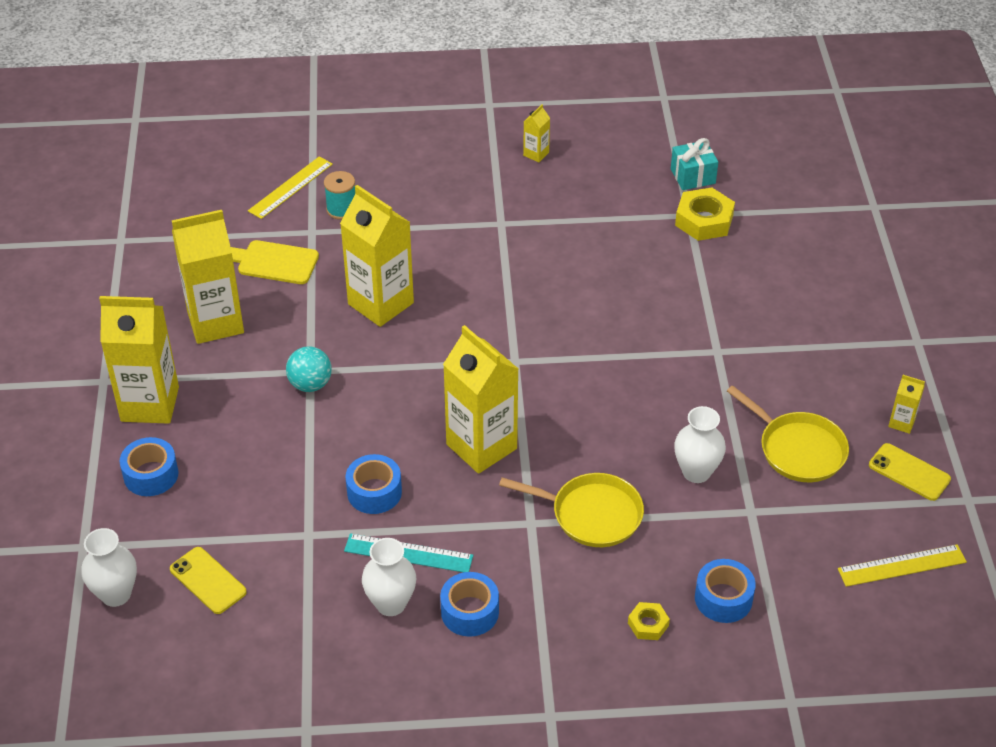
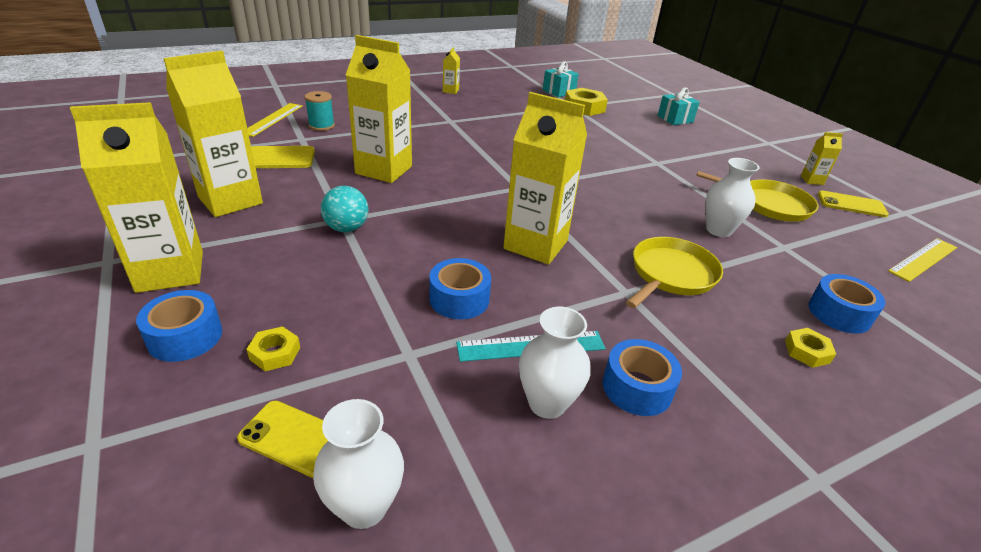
camera: 25 degrees left, 10 degrees down
(116, 594) = (156, 500): white vase -> white vase (364, 506)
(210, 507) = (275, 353): none -> yellow nut
(592, 514) = (671, 274): yellow pan -> yellow pan turned 45 degrees counterclockwise
(821, 267) = (675, 119): none -> turquoise gift

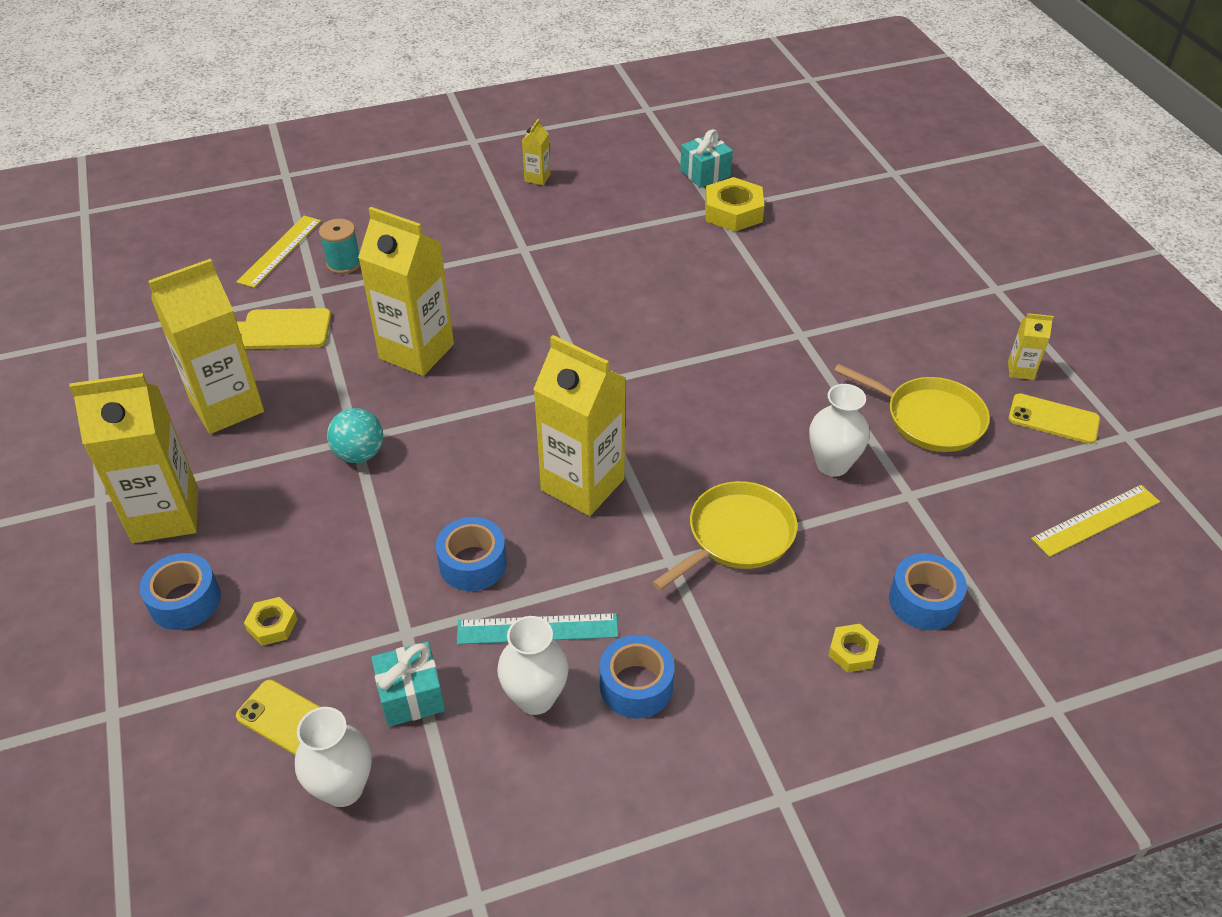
camera: 10 degrees right, 10 degrees up
(675, 119) = (869, 236): turquoise gift -> turquoise gift (411, 696)

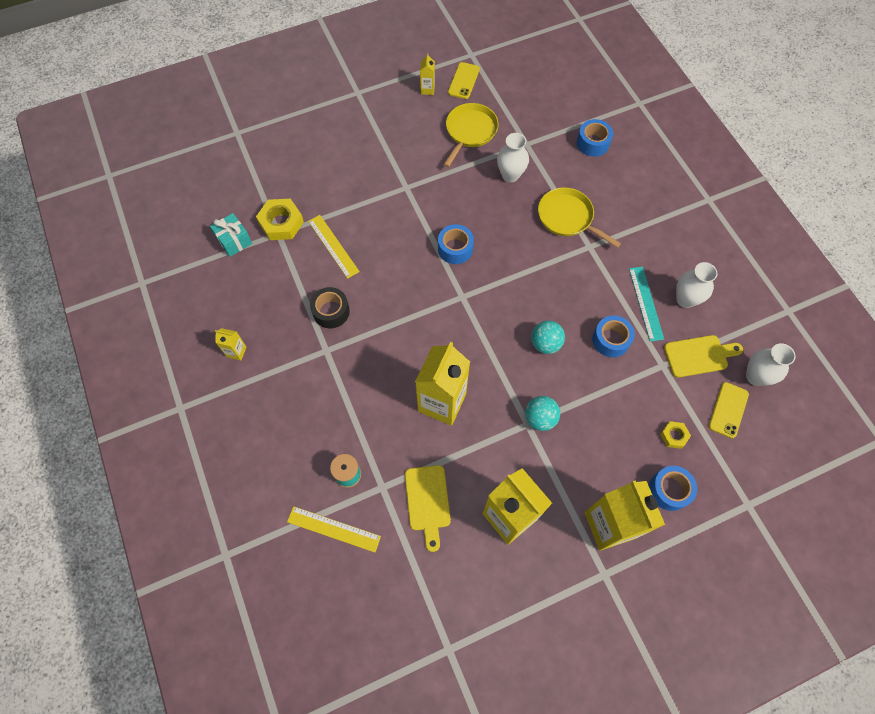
camera: 95 degrees left, 20 degrees up
(411, 696) = (699, 355): turquoise gift -> yellow cutting board
(484, 475) = (545, 344): none -> turquoise ball
(582, 254) = (331, 311): none -> black tape
(582, 484) = (544, 292): yellow carton -> none
(636, 685) = (667, 257): blue tape -> blue tape (455, 248)
(852, 652) = (628, 172): yellow nut -> none
(1096, 520) = (530, 74): yellow ruler -> yellow ruler (333, 246)

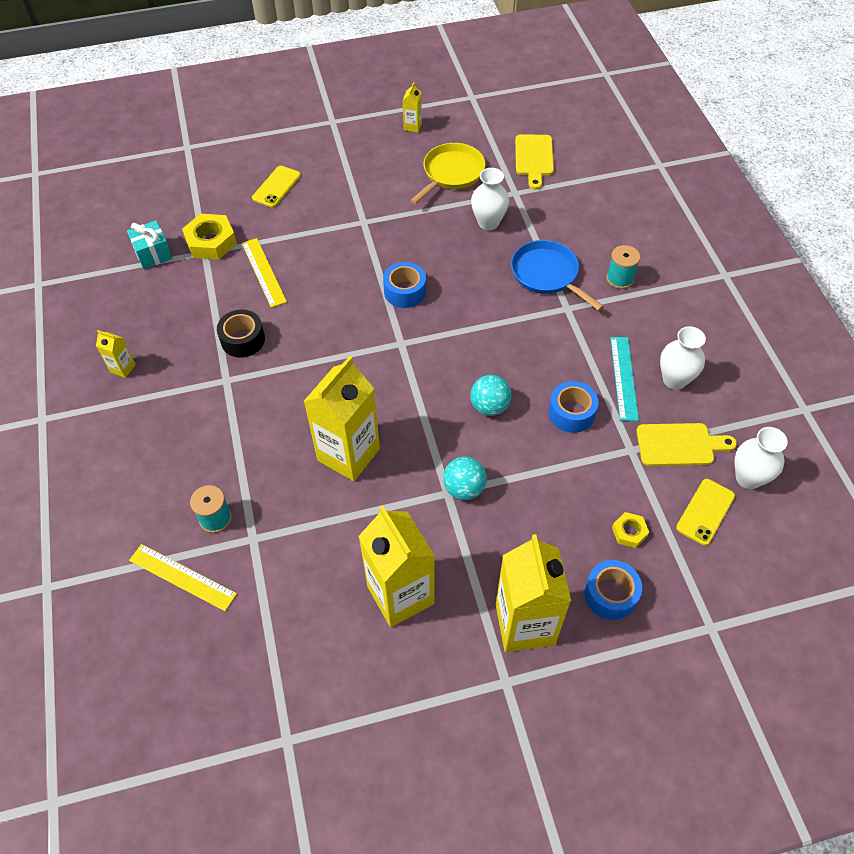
camera: 10 degrees right, 10 degrees down
(428, 502) = (304, 563): yellow cutting board -> yellow cutting board (534, 158)
(463, 81) = (456, 122): yellow phone -> yellow phone (276, 187)
(567, 217) = (547, 274): yellow pan -> blue pan
(592, 143) = (594, 200): blue tape -> none
(626, 214) = (620, 279): none -> turquoise spool

